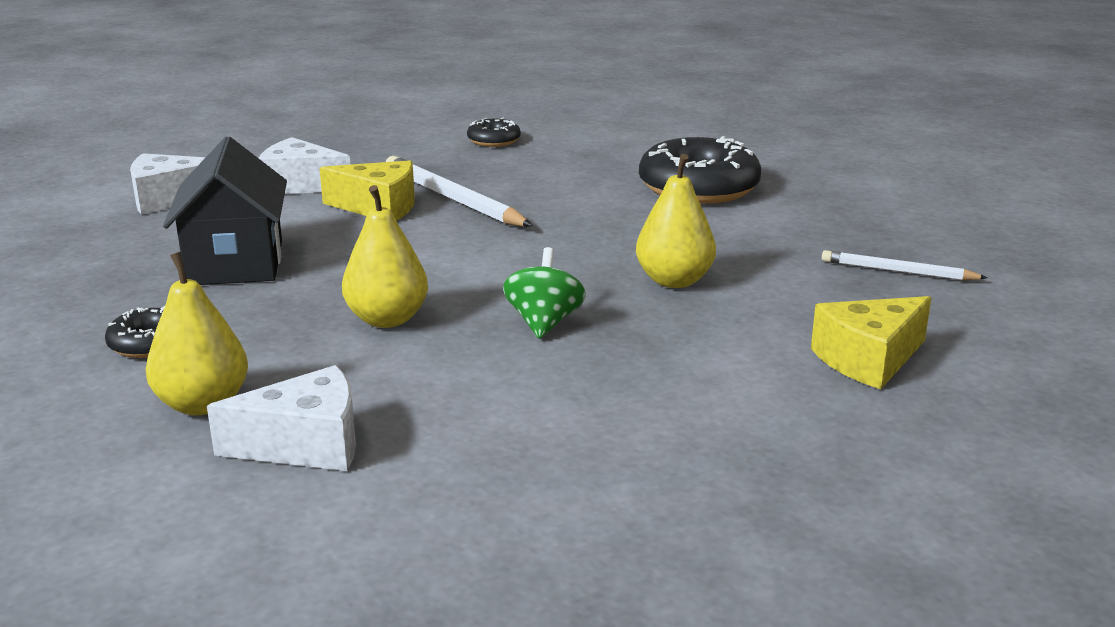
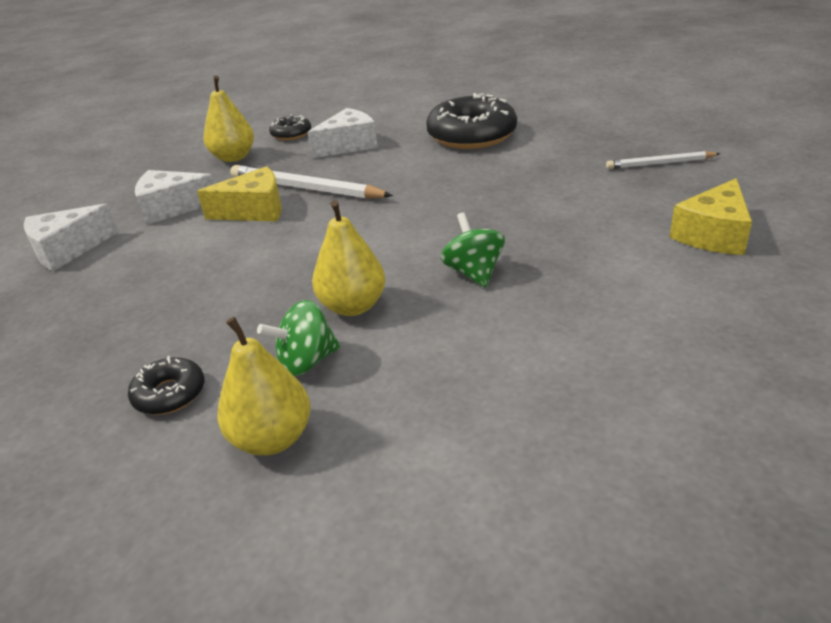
camera: 20 degrees left, 10 degrees up
(235, 263) = (179, 292): black house -> none
(294, 353) = (306, 362): none -> green spinning top
(306, 445) = (397, 446): white cheese -> white cheese (348, 145)
(674, 281) = (528, 211): yellow pear -> yellow pear (233, 157)

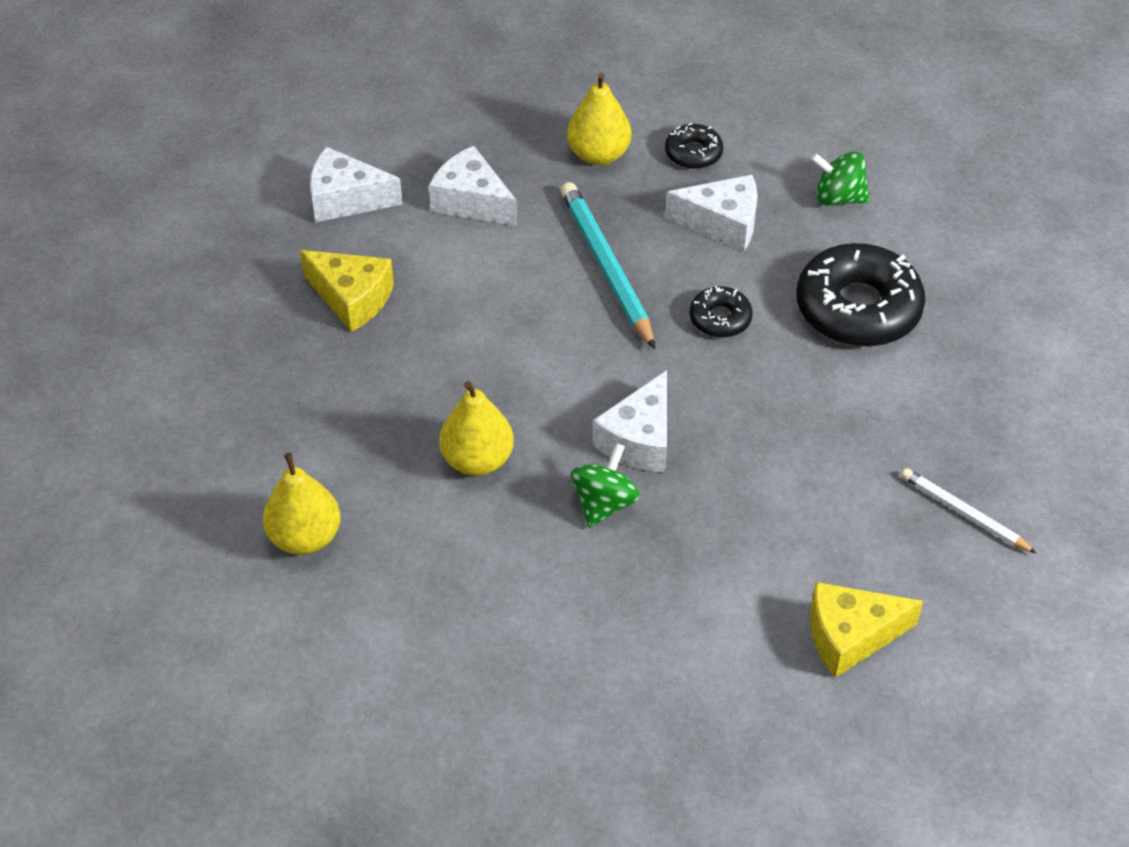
camera: 40 degrees right, 15 degrees up
(169, 394) = (282, 441): black donut -> black donut (720, 318)
(254, 210) = (531, 265): yellow cheese -> yellow cheese (352, 298)
(305, 188) = (606, 267): white pencil -> turquoise pencil
(306, 362) = (389, 488): green spinning top -> green spinning top (838, 197)
(445, 235) = (639, 439): none -> white cheese

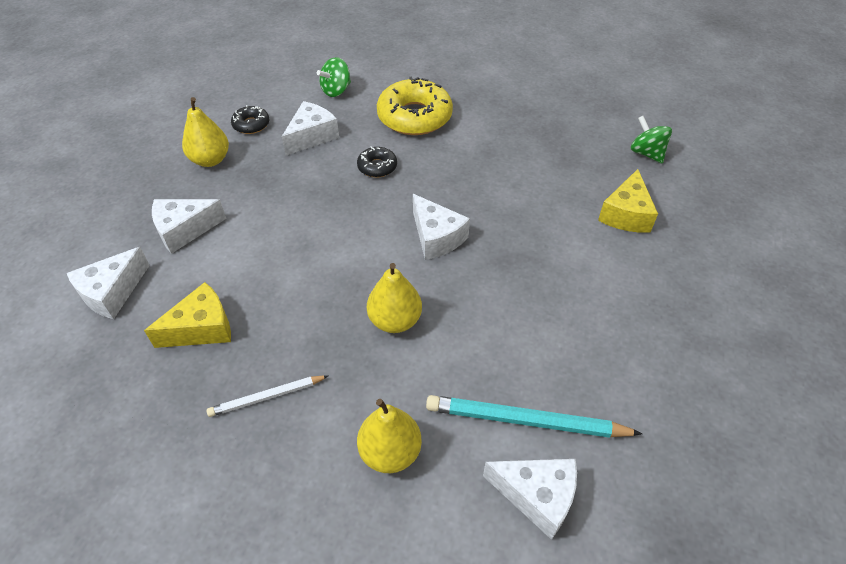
camera: 60 degrees left, 0 degrees up
(330, 690) = (537, 496): none -> white cheese
(604, 503) = (472, 274): green spinning top -> green spinning top (646, 153)
(606, 267) = (297, 194): turquoise pencil -> turquoise pencil (526, 421)
(858, 308) = (414, 117): black donut -> yellow donut
(964, 513) = (571, 141): white pencil -> white pencil (267, 397)

